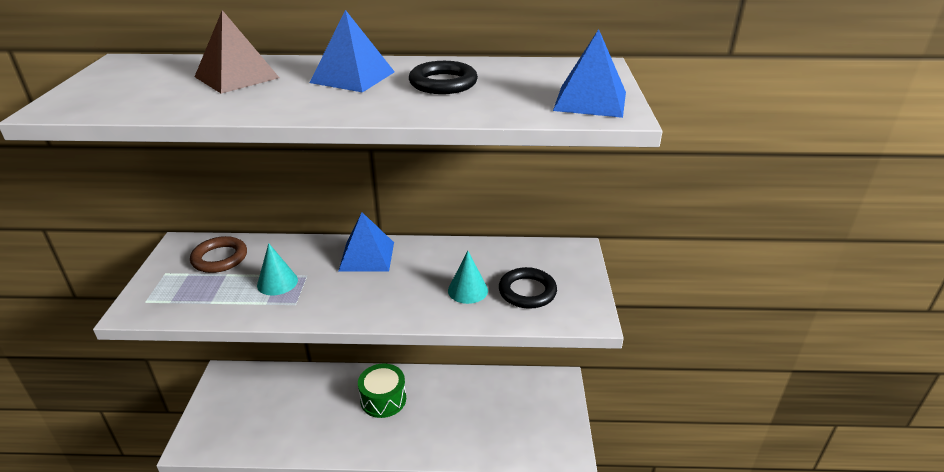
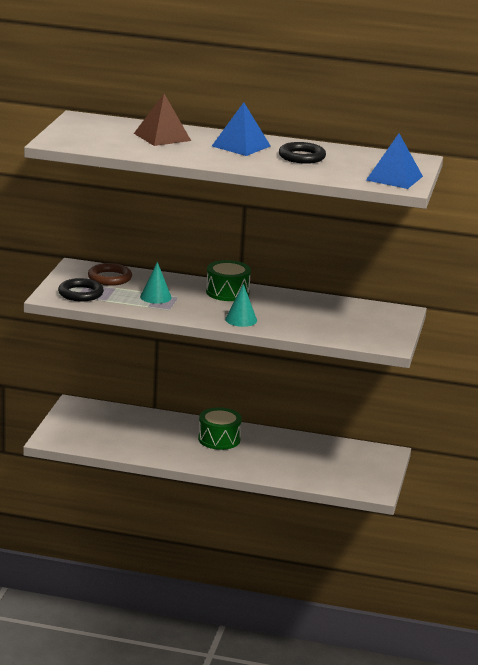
camera: 10 degrees right, 10 degrees down
(367, 256) = (227, 292): blue pyramid -> green drum
(468, 290) = (303, 320): turquoise cone -> turquoise cone (241, 320)
(527, 291) = (349, 327): black ring -> black ring (80, 293)

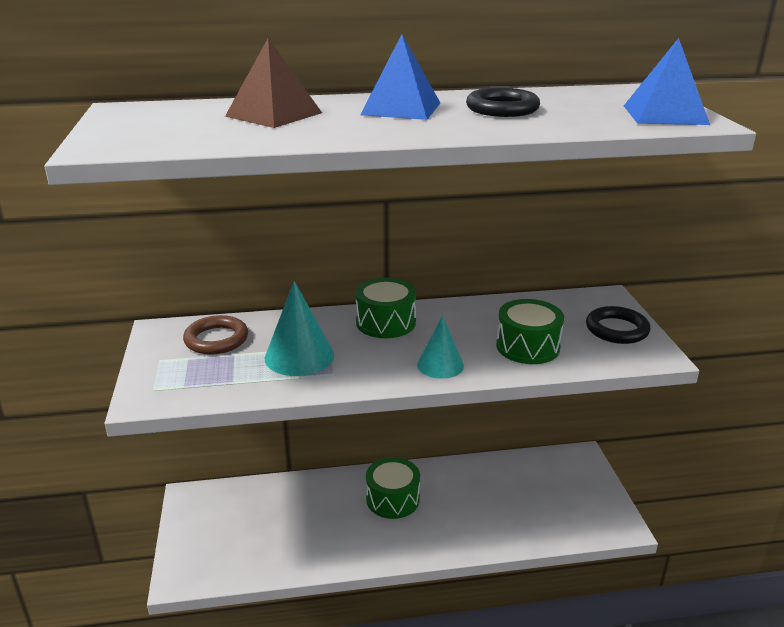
camera: 20 degrees left, 5 degrees up
(80, 293) = (188, 380): black ring -> black ring (616, 329)
(155, 297) = (299, 356): turquoise cone -> turquoise cone, size x1.51
(309, 323) = (527, 347): none -> green drum

